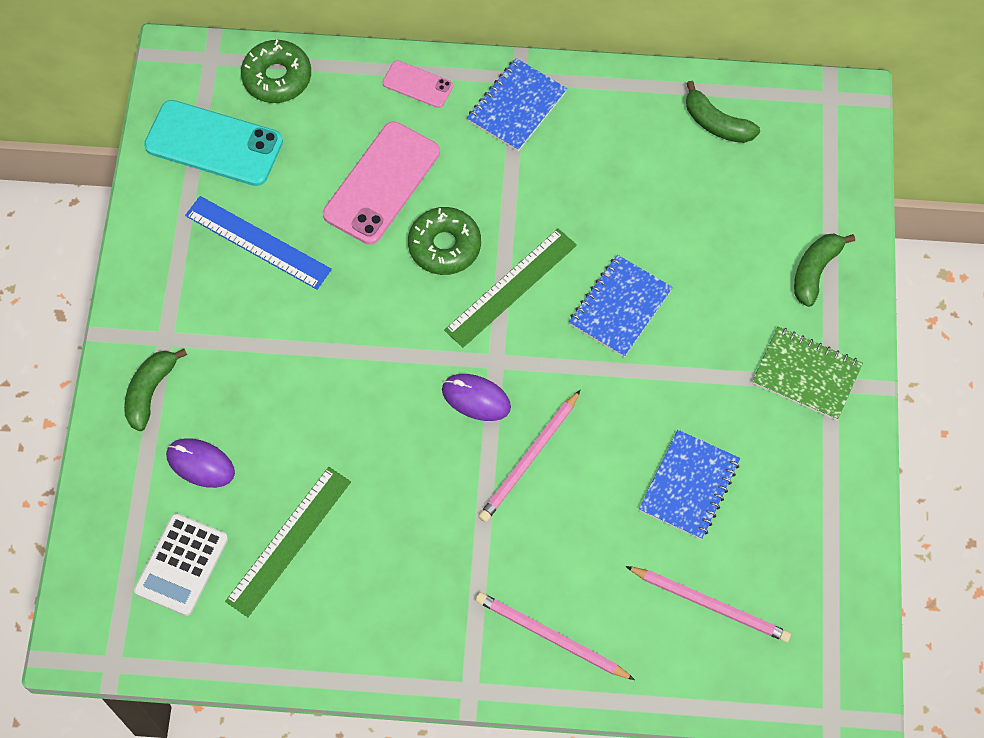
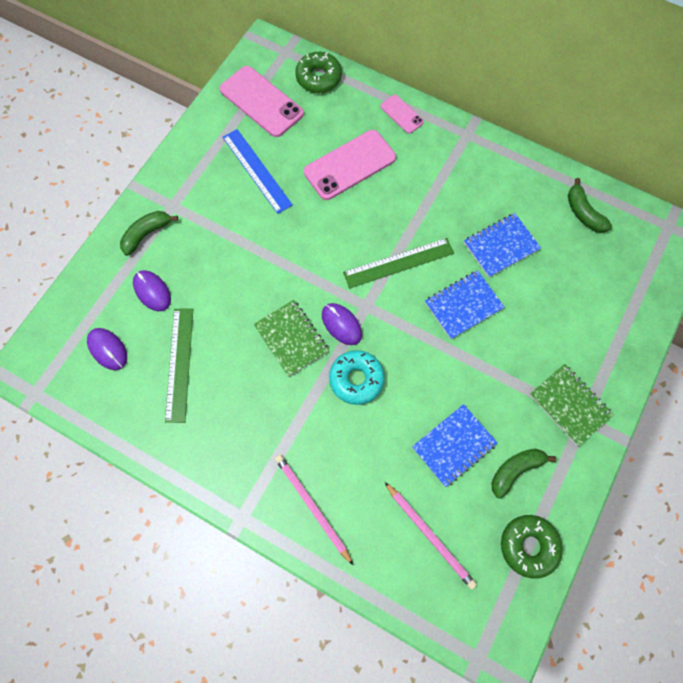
camera: 25 degrees right, 5 degrees up
(181, 564) = (108, 349): white calculator -> purple mouse
(214, 143) = (261, 102): turquoise phone -> pink phone
(289, 541) = (179, 364): green ruler -> green ruler turned 60 degrees counterclockwise
(420, 444) = (291, 338): none -> green notebook
(444, 246) = (369, 219): green donut -> green donut (528, 546)
(516, 106) = (457, 151): blue notebook -> blue notebook (501, 246)
(529, 459) = (356, 379): pink pencil -> turquoise donut
(815, 271) = (607, 337): green banana -> green banana (515, 470)

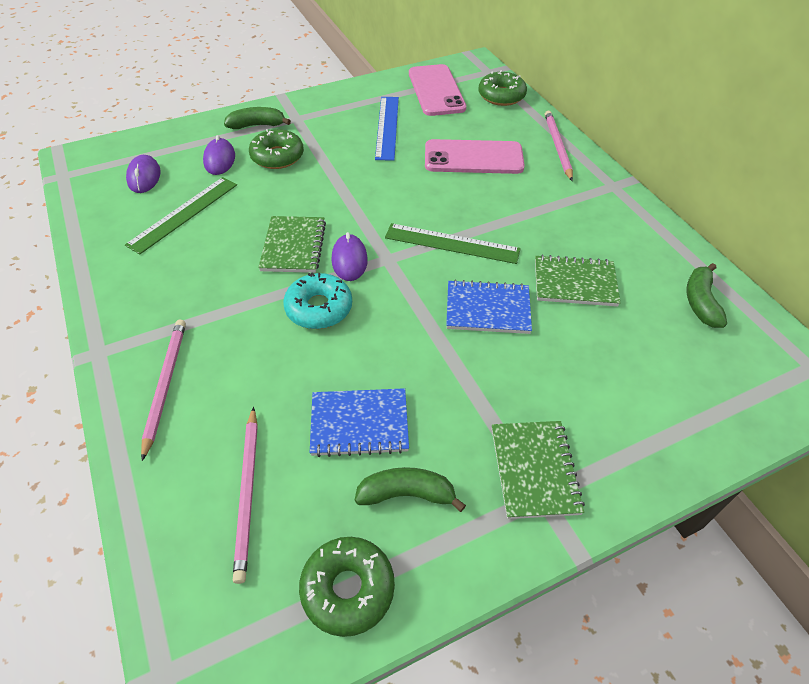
camera: 35 degrees right, 20 degrees down
(197, 258) = (277, 156): none -> green donut
(401, 114) = (557, 146): pink phone -> pink pencil
(501, 246) = (574, 283): blue notebook -> green notebook

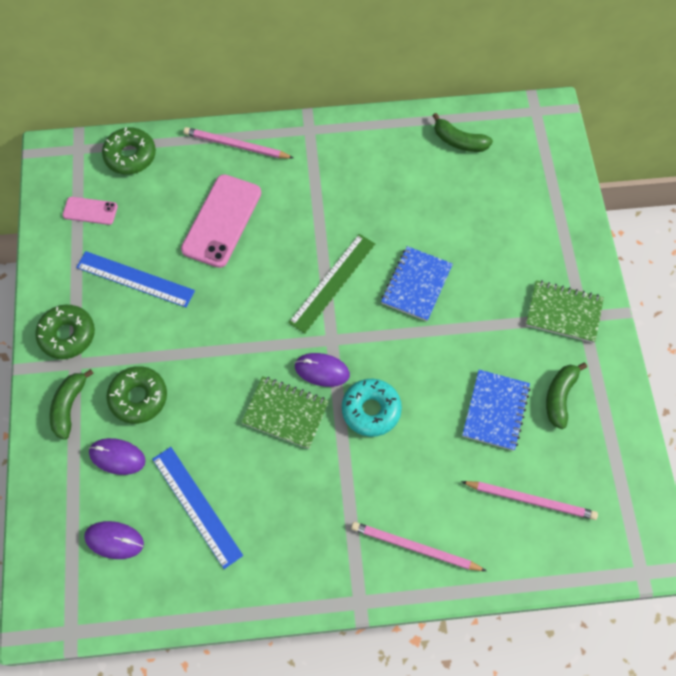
camera: 70 degrees left, 15 degrees up
(183, 214) = (196, 506): green ruler -> blue ruler
(348, 589) = (614, 451): green donut -> green donut (67, 335)
(436, 91) = (90, 211): pink phone -> pink phone, size x0.52
(574, 283) = (411, 212): green notebook -> none

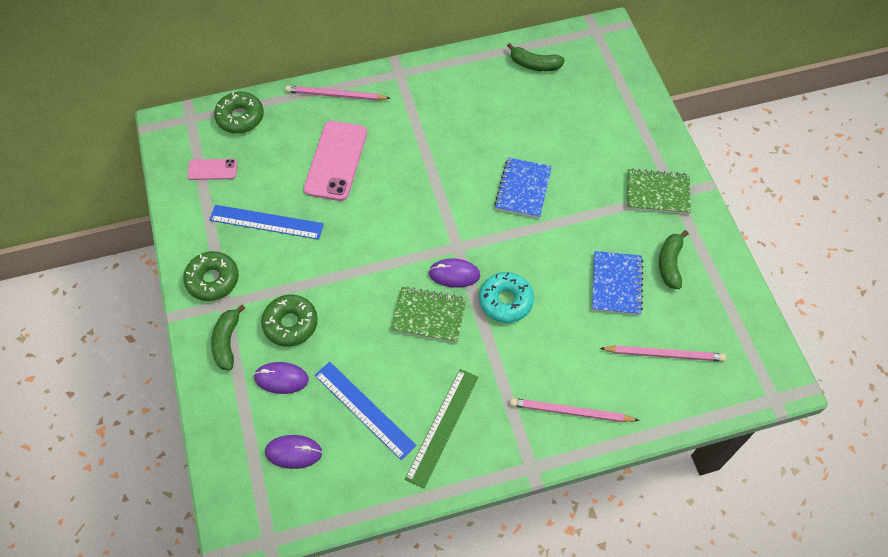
camera: 10 degrees left, 5 degrees down
(332, 282) = (447, 198): green ruler -> green ruler (442, 427)

